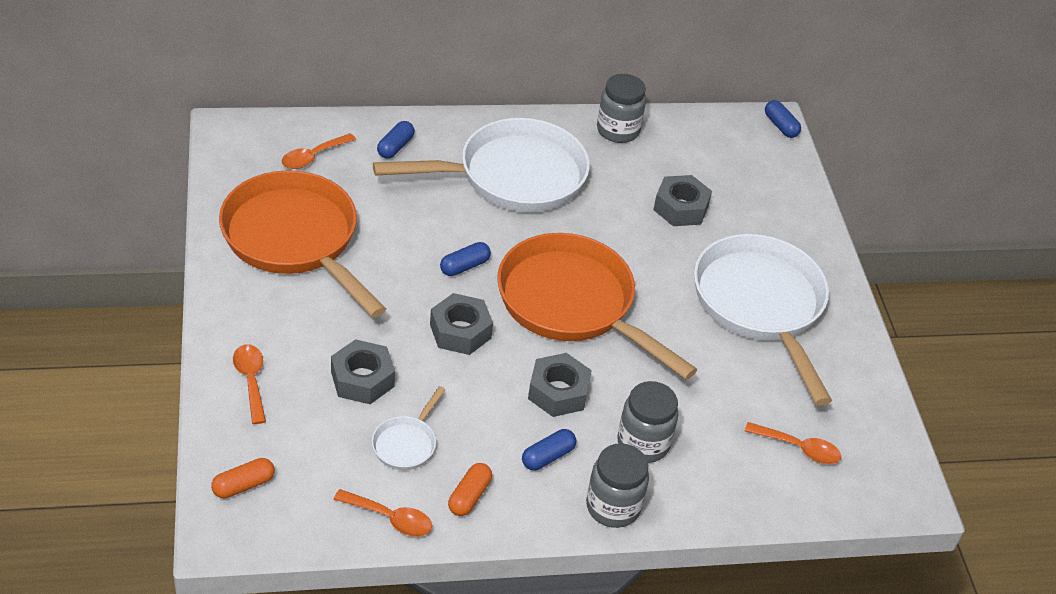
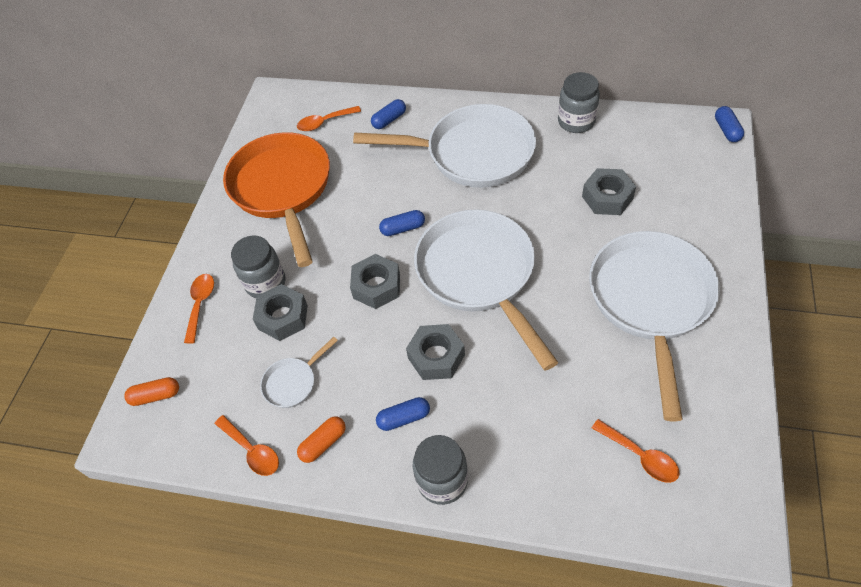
camera: 30 degrees right, 10 degrees up
(572, 304) = (479, 275): orange pan -> white pan
(643, 443) = (492, 421): grey jar -> grey jar (265, 283)

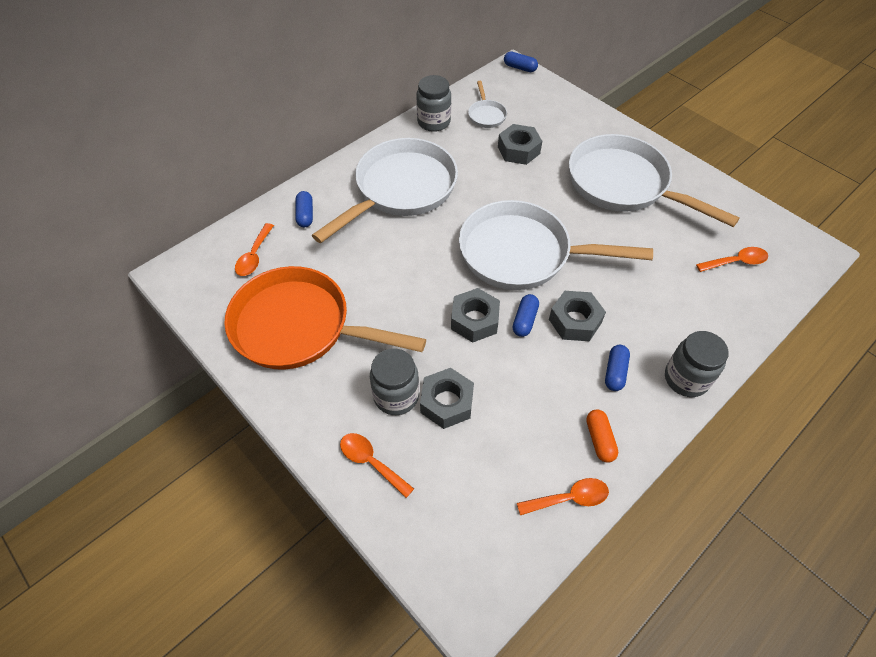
camera: 60 degrees left, 0 degrees up
(156, 395) = (446, 555): orange capsule -> none
(293, 382) = (522, 431): white pan -> white pan (486, 115)
(403, 228) = (432, 271): blue capsule -> blue capsule (524, 320)

